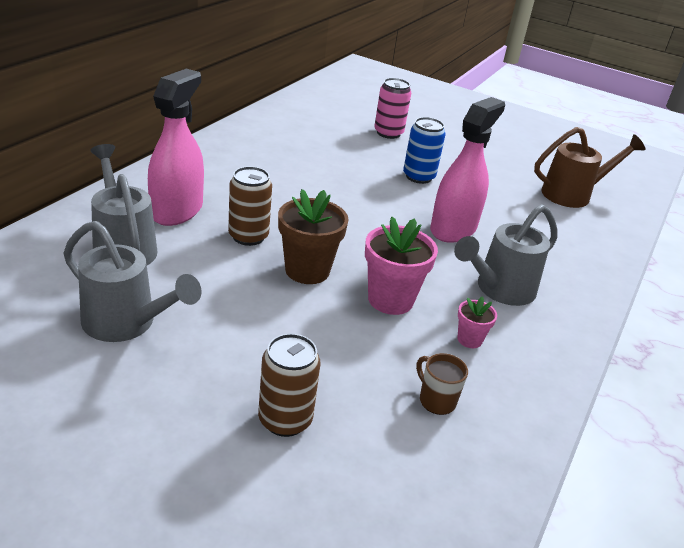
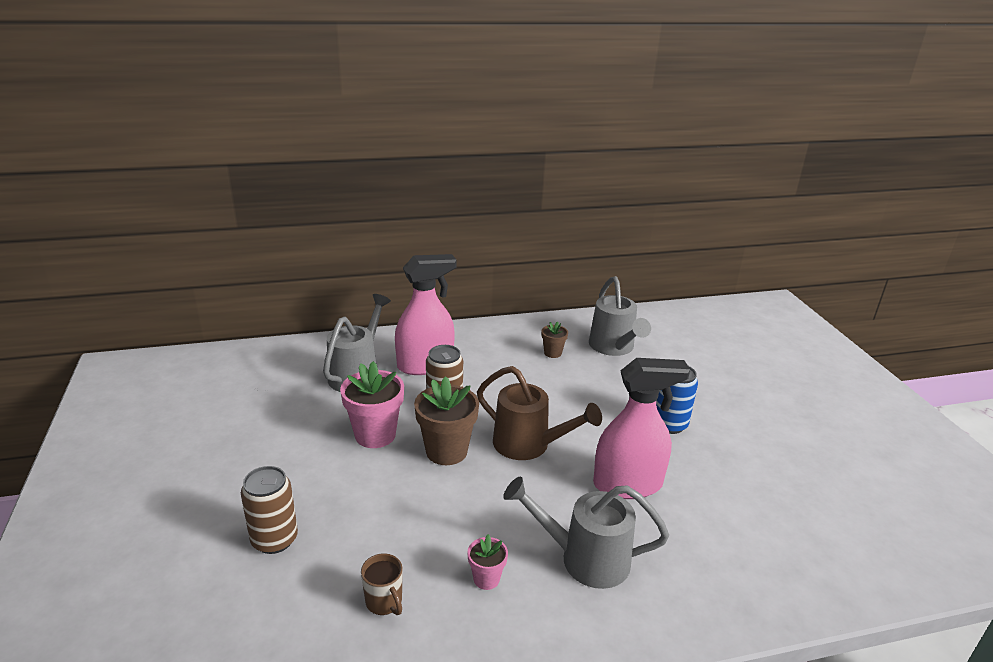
camera: 50 degrees right, 5 degrees down
(127, 324) = (287, 423): grey watering can -> grey watering can (614, 348)
(268, 157) = (552, 353): none -> brown flower pot
(388, 133) = (702, 374): pink can -> none
(390, 300) = (473, 508): pink flower pot -> pink flower pot (375, 435)
(436, 400) = (384, 602): brown mug -> brown mug turned 135 degrees clockwise
(572, 194) = (836, 522): brown watering can -> brown watering can (529, 445)

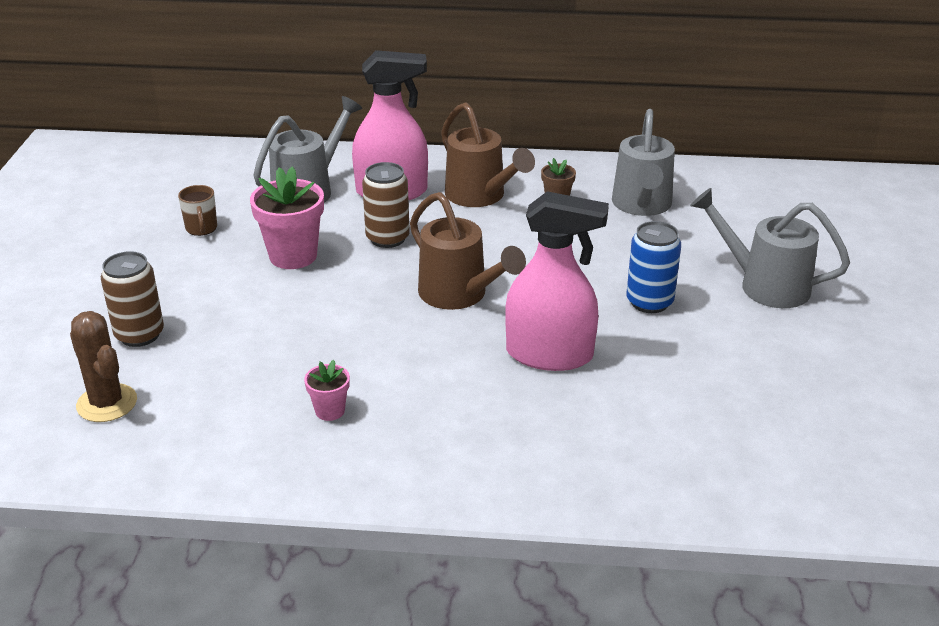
camera: 20 degrees right, 5 degrees up
(276, 621) = (107, 403): none -> brown cactus
(384, 602) = (216, 409): brown mug -> brown mug (201, 228)
(446, 451) = (361, 285): brown flower pot -> none
(495, 358) = (480, 196): none -> brown watering can
(584, 559) = (447, 414): grey watering can -> grey watering can (764, 285)

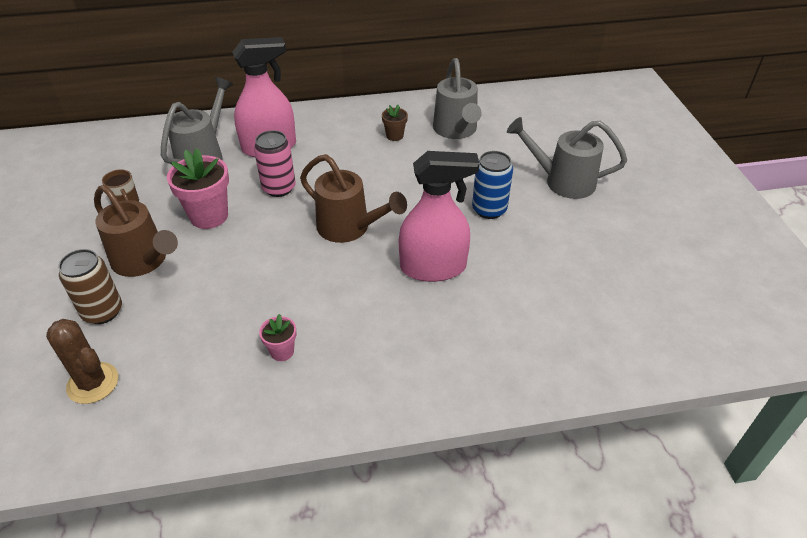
camera: 15 degrees left, 10 degrees up
(387, 238) = (279, 188): brown can -> pink can
(480, 196) = (337, 141): brown watering can -> brown watering can (144, 261)

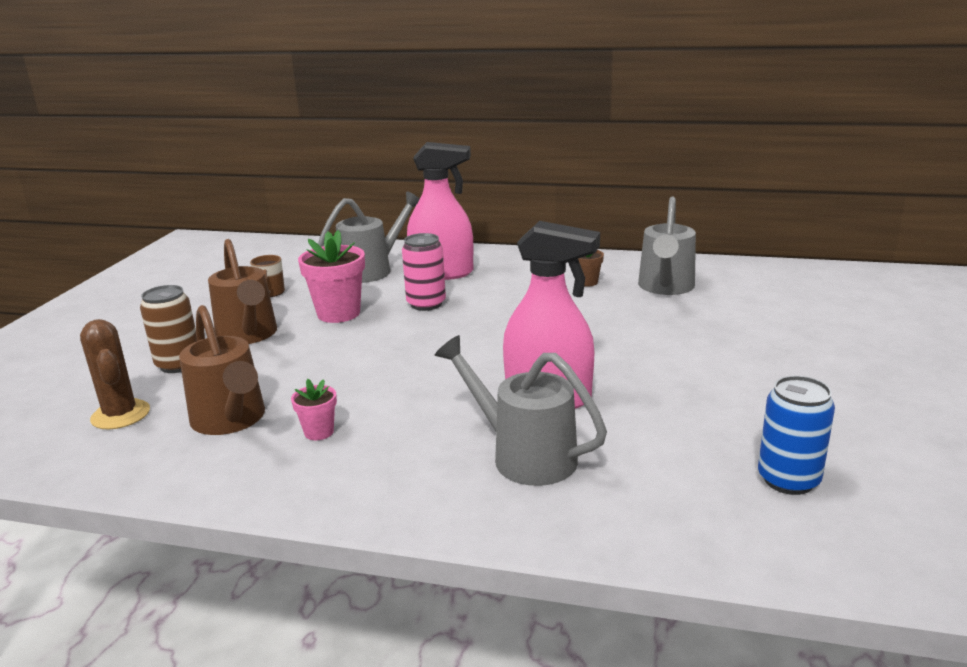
camera: 25 degrees right, 20 degrees down
(349, 228) = (476, 347): brown watering can -> brown watering can (231, 420)
(489, 209) = (658, 359): blue can -> blue can (788, 480)
(562, 181) = (777, 350): grey watering can -> grey watering can (524, 455)

